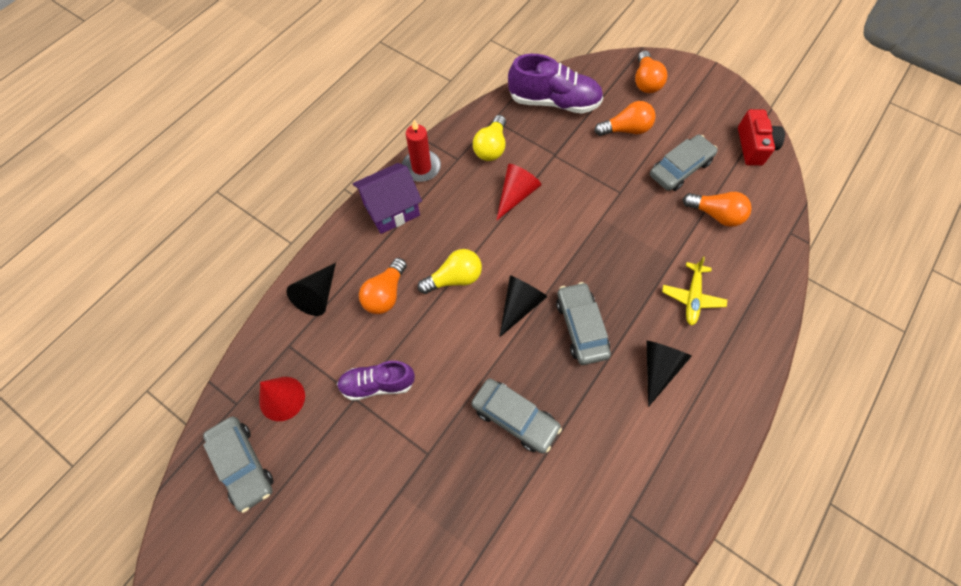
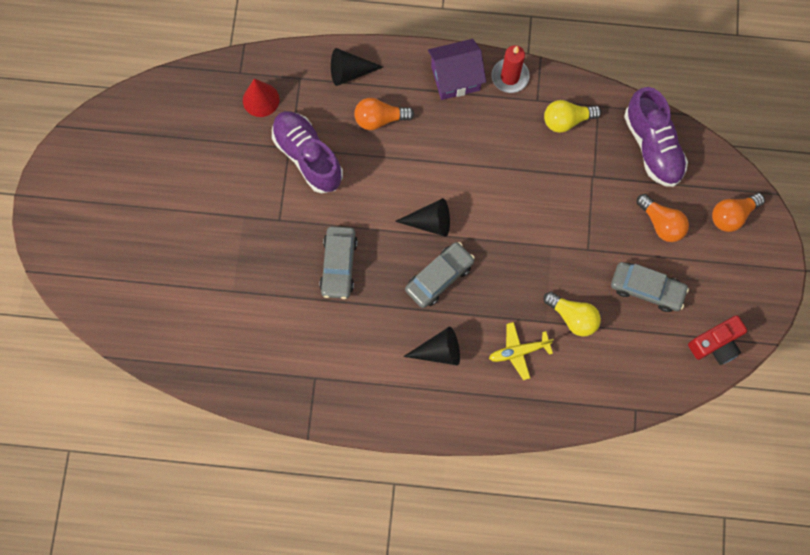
camera: 60 degrees right, 10 degrees up
(242, 465) = (204, 105): grey car -> none
(377, 384) = (308, 156): purple shoe -> purple shoe, size x1.55
(391, 209) = (455, 78): purple house -> purple house turned 45 degrees counterclockwise
(454, 278) = (423, 161): yellow light bulb -> yellow light bulb (573, 317)
(516, 195) = (531, 166): red cone -> none
(716, 215) = (615, 339): orange light bulb -> none

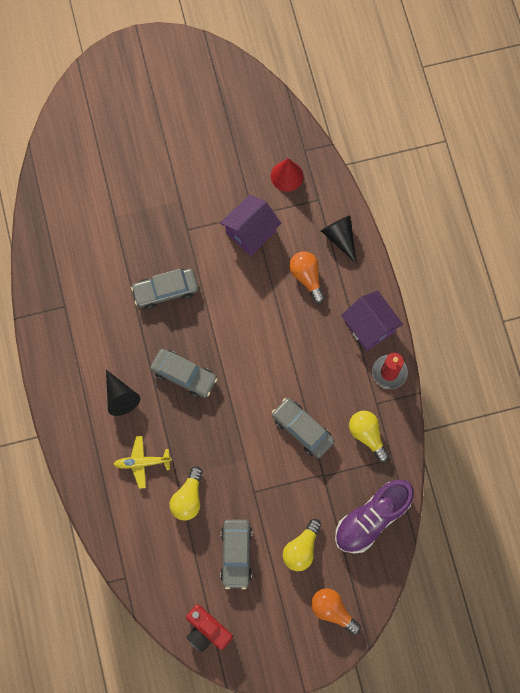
camera: 70 degrees right, 0 degrees up
(308, 156) = (251, 232): purple shoe -> purple house
(430, 222) = (230, 351): black cone -> none
(519, 351) = (142, 462): yellow plane -> yellow plane turned 60 degrees counterclockwise
(539, 179) = (302, 429): none -> grey car
(661, 223) = (301, 549): orange light bulb -> yellow light bulb

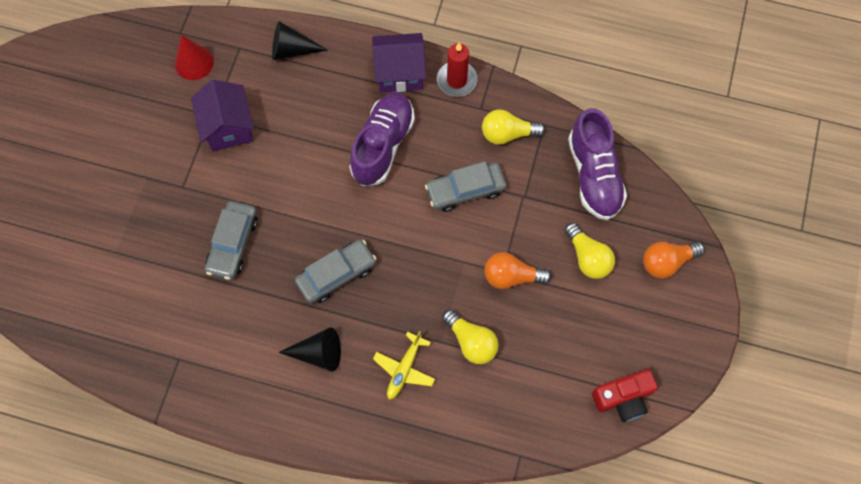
camera: 60 degrees left, 5 degrees down
(236, 554) = (558, 325): grey car -> none
(302, 349) = (383, 145): none -> purple shoe
(307, 277) = (311, 101): orange light bulb -> orange light bulb (511, 276)

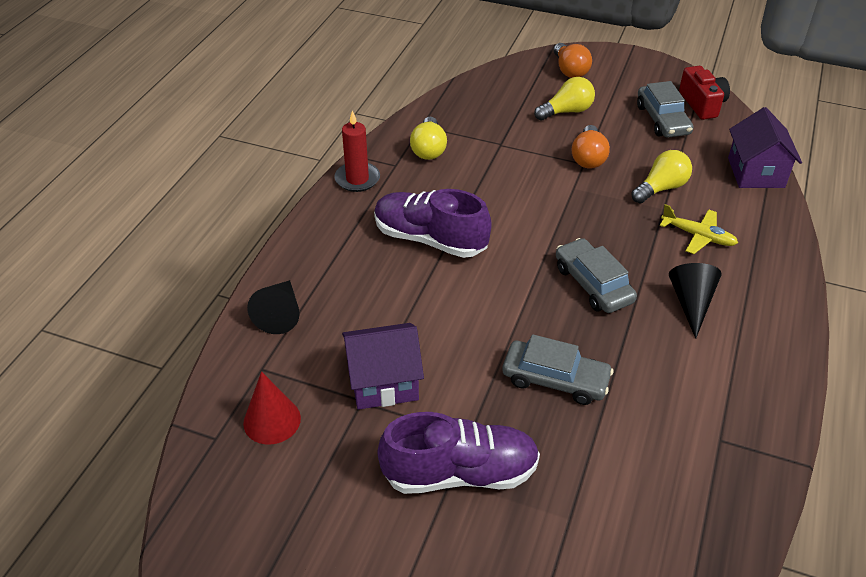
camera: 85 degrees left, 25 degrees down
(399, 73) = (337, 221): purple house -> purple house (755, 172)
(465, 190) = (491, 181): grey car -> grey car (662, 120)
(593, 175) = (481, 101): purple shoe -> purple shoe (460, 473)

